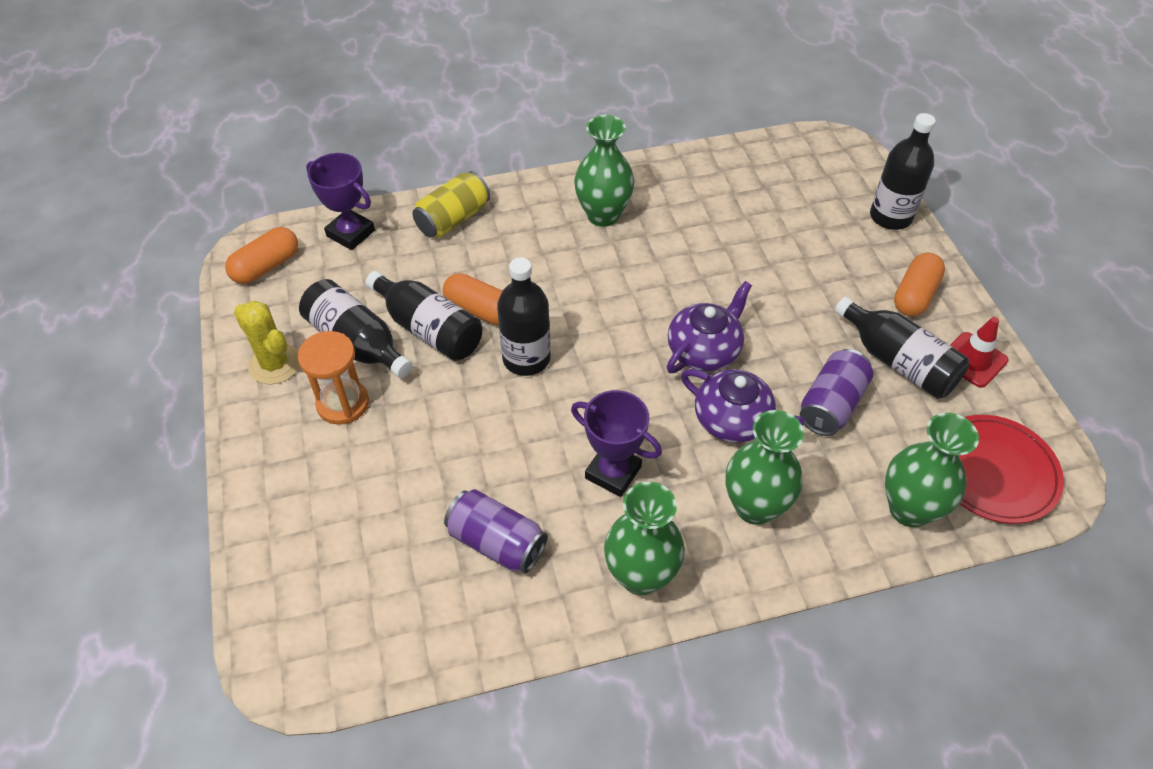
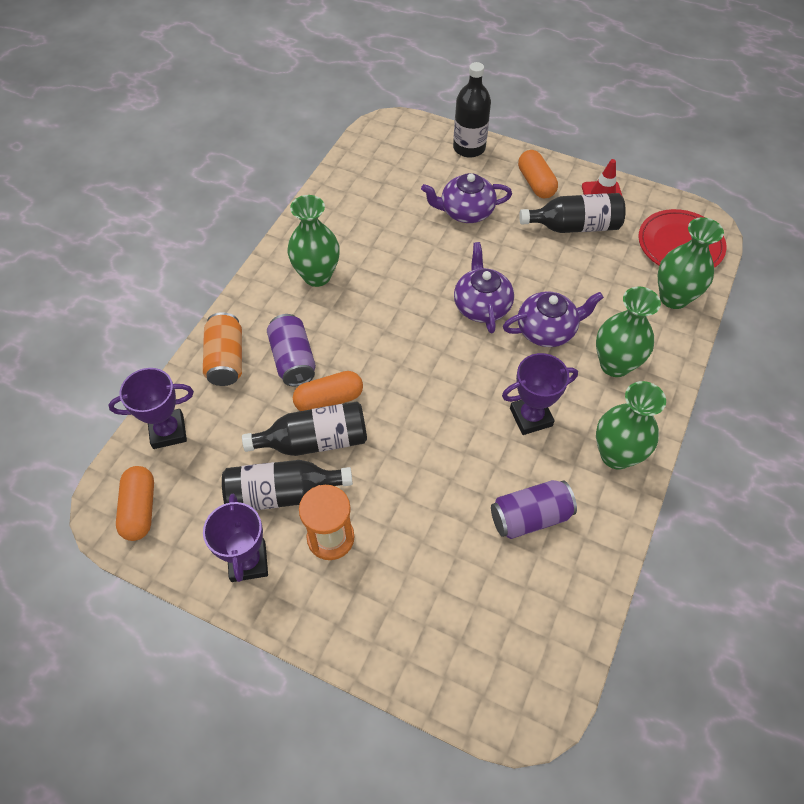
camera: 50 degrees left, 5 degrees up
(275, 364) = (248, 562): yellow cactus -> purple trophy
(453, 219) = (226, 359): yellow can -> orange can
(526, 358) = (397, 402): black bottle -> none
(806, 266) = (465, 211): none -> purple teapot
(831, 405) = (576, 277): purple can -> purple can (293, 360)

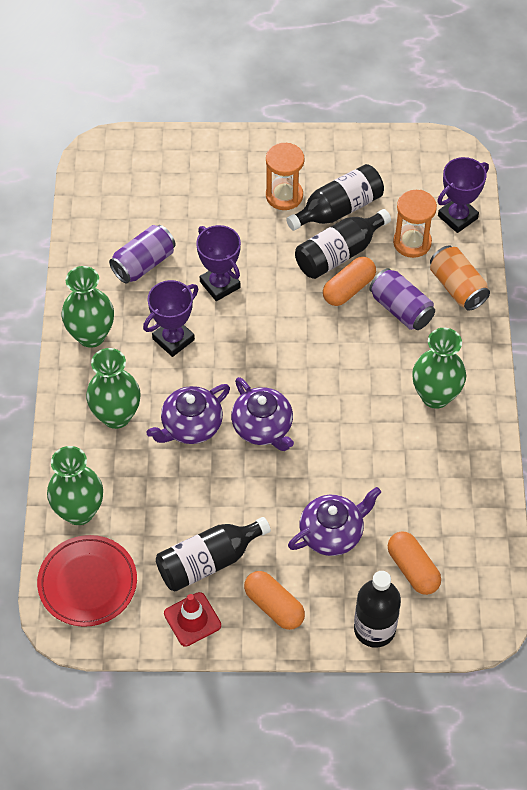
camera: 155 degrees right, 0 degrees up
(140, 509) = (433, 162): orange capsule -> orange capsule (413, 569)
(234, 422) = (412, 242): none -> orange hourglass
(248, 562) = (332, 161): purple trophy -> purple trophy (220, 285)

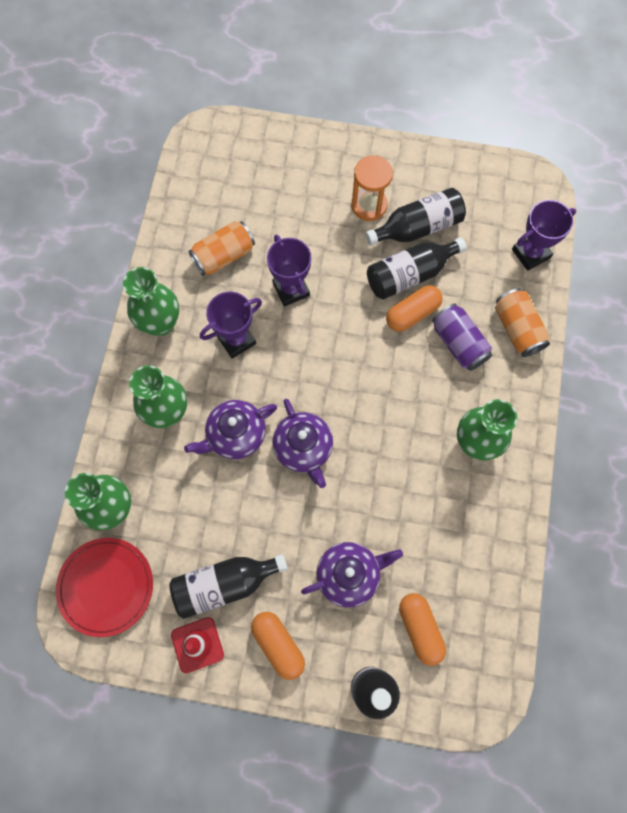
camera: 10 degrees right, 15 degrees up
(143, 263) = (224, 256): purple can -> orange can
(412, 242) = (482, 274): orange hourglass -> none

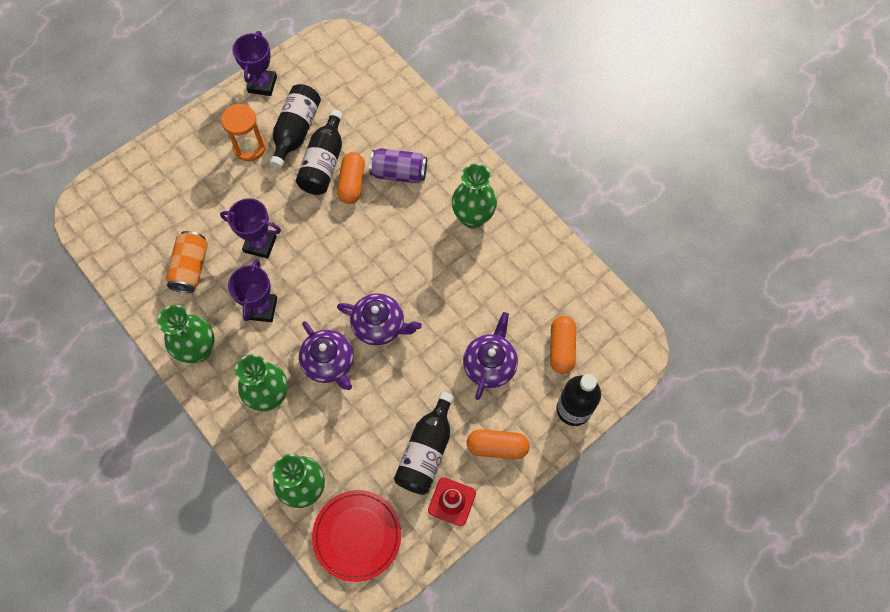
camera: 50 degrees left, 5 degrees down
(235, 435) = (329, 362): purple teapot -> purple teapot turned 45 degrees counterclockwise
(420, 628) = (561, 348): orange capsule -> orange capsule turned 75 degrees clockwise
(517, 329) = (422, 132): orange can -> none
(530, 254) = (380, 82): purple trophy -> purple trophy (262, 84)

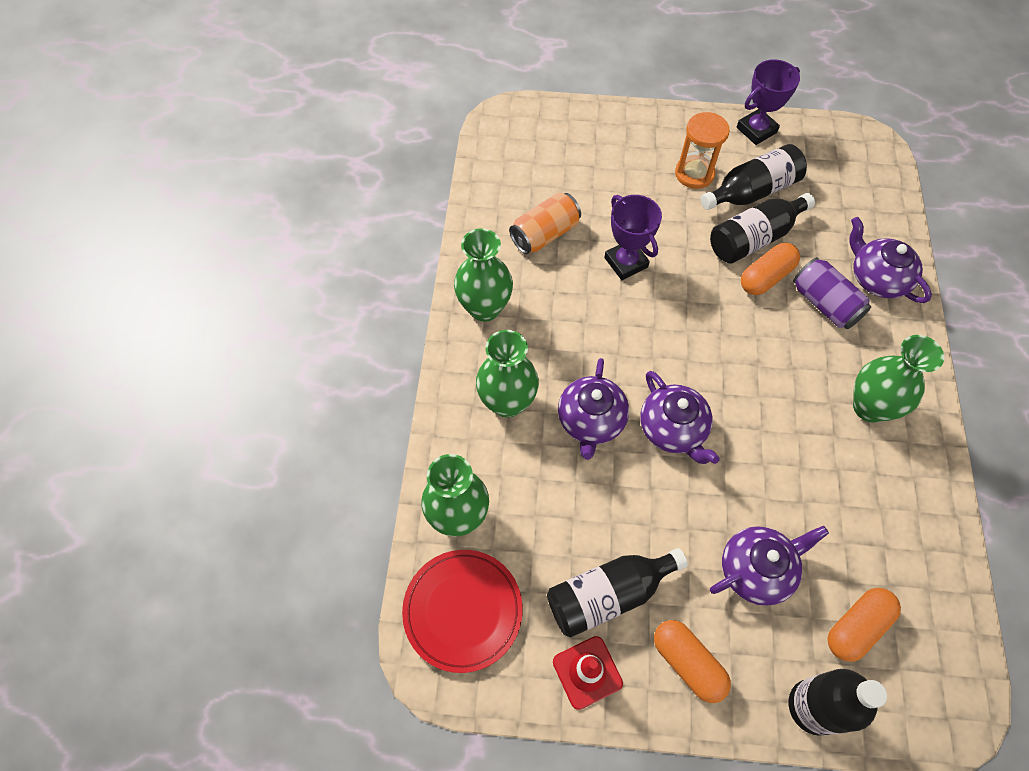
camera: 45 degrees right, 5 degrees down
(261, 308) = (574, 319): purple trophy -> none
(415, 131) = (877, 278): none -> purple teapot

